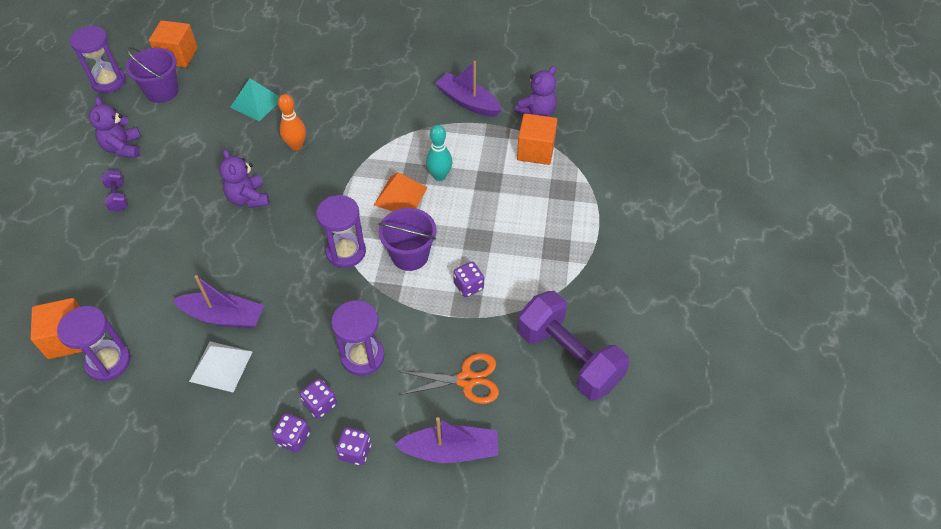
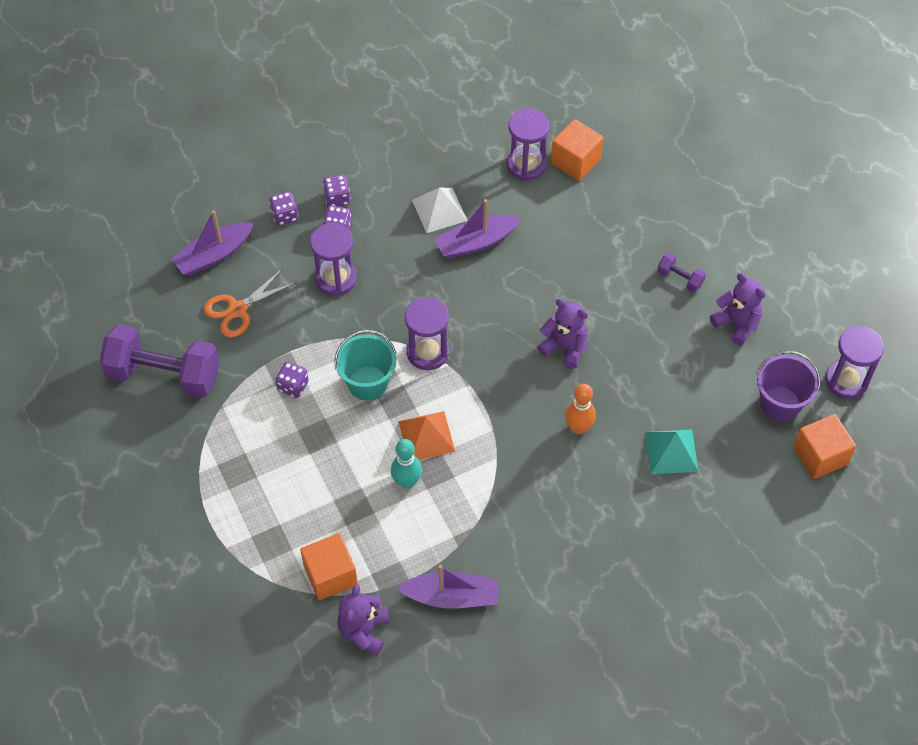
camera: 145 degrees right, 5 degrees up
(410, 255) = (368, 383): purple bucket -> turquoise bucket

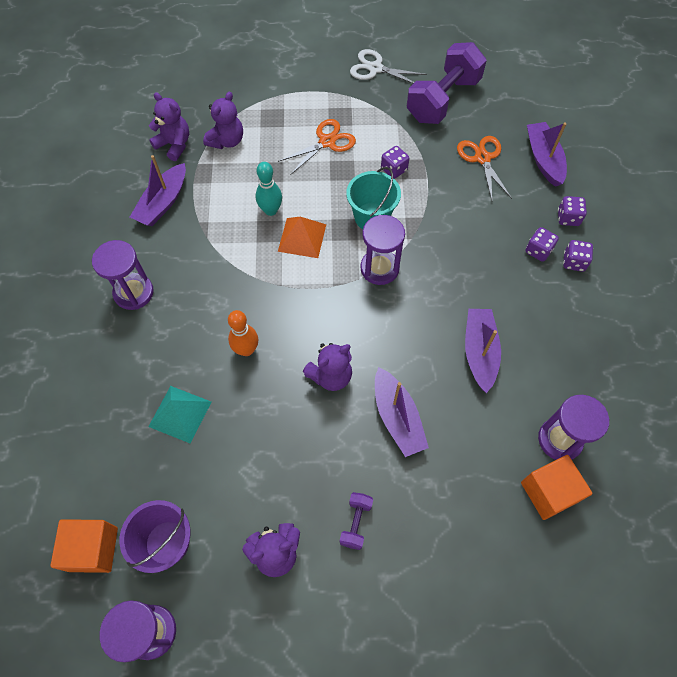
camera: 115 degrees right, 5 degrees up
(140, 464) = (375, 68): none -> white scissors
(283, 467) = (327, 142): none -> orange scissors
(330, 575) = (227, 141): orange cube -> purple teddy bear
(336, 279) = (485, 231): purple hourglass -> purple hourglass (133, 292)
(439, 210) = (530, 337): white pyramid -> none
(574, 282) = (397, 417): none -> purple boat
(679, 279) = (356, 523): purple dumbbell -> purple dumbbell turned 45 degrees counterclockwise

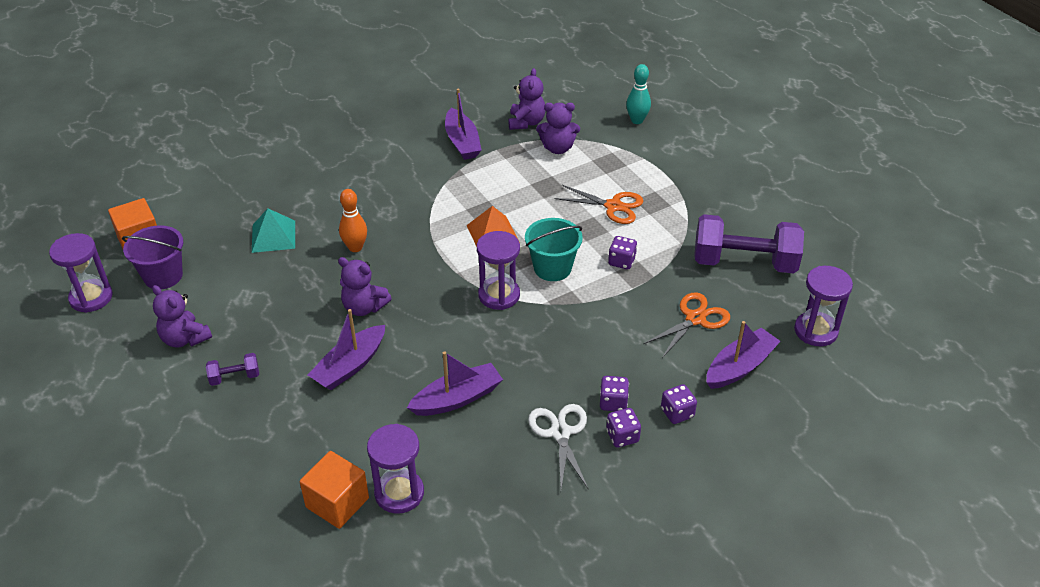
camera: 60 degrees right, 20 degrees down
(133, 292) = (364, 165): purple hourglass -> purple hourglass (815, 331)
(163, 203) = (462, 142): purple boat -> purple boat turned 105 degrees counterclockwise
(271, 210) = (506, 203): turquoise bowling pin -> turquoise bowling pin (637, 120)
(375, 68) = (736, 201): white scissors -> white scissors (560, 433)

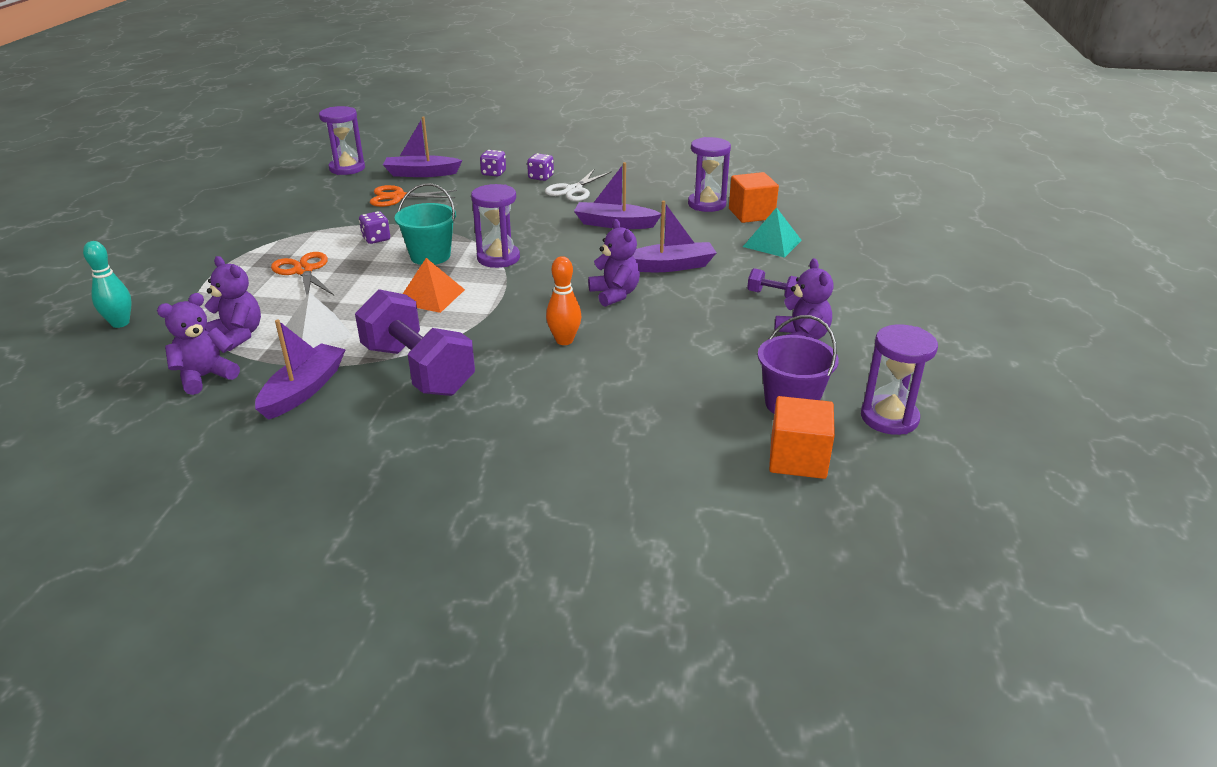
camera: 140 degrees left, 10 degrees down
(273, 236) = (633, 389): turquoise pyramid -> turquoise pyramid (772, 243)
(517, 173) = (318, 332): none -> white pyramid
(613, 402) = (521, 188): purple dice -> none
(744, 262) = (304, 206): purple dumbbell -> purple dumbbell (418, 370)

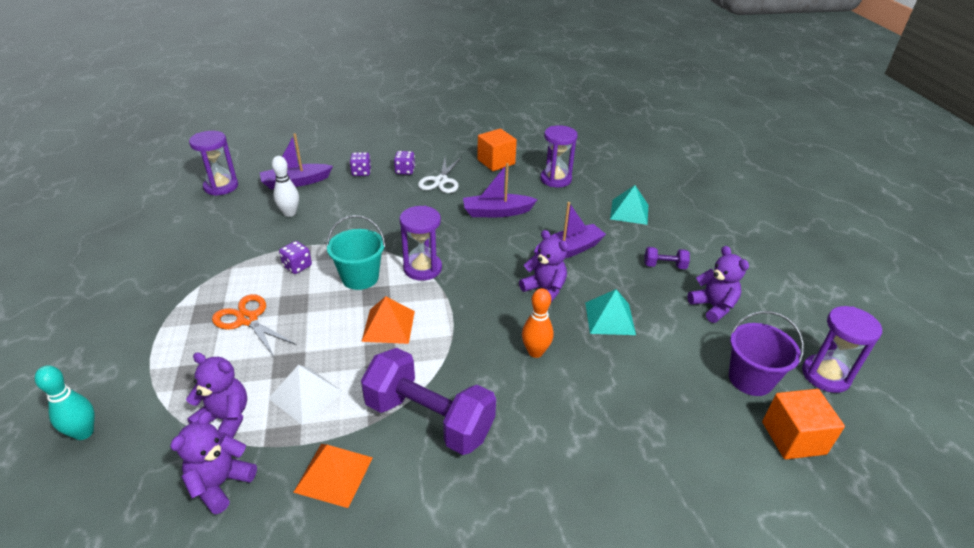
camera: 20 degrees left, 5 degrees up
(304, 390) = (334, 474): purple boat -> orange pyramid
(398, 197) = (290, 213): orange scissors -> white bowling pin
(669, 328) = (609, 318): none -> turquoise pyramid
(751, 214) = (595, 184): orange cube -> orange cube (496, 162)

